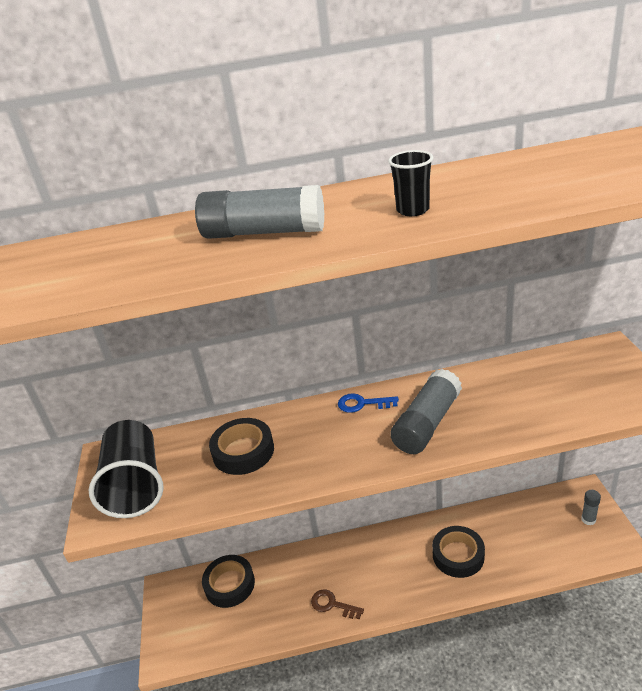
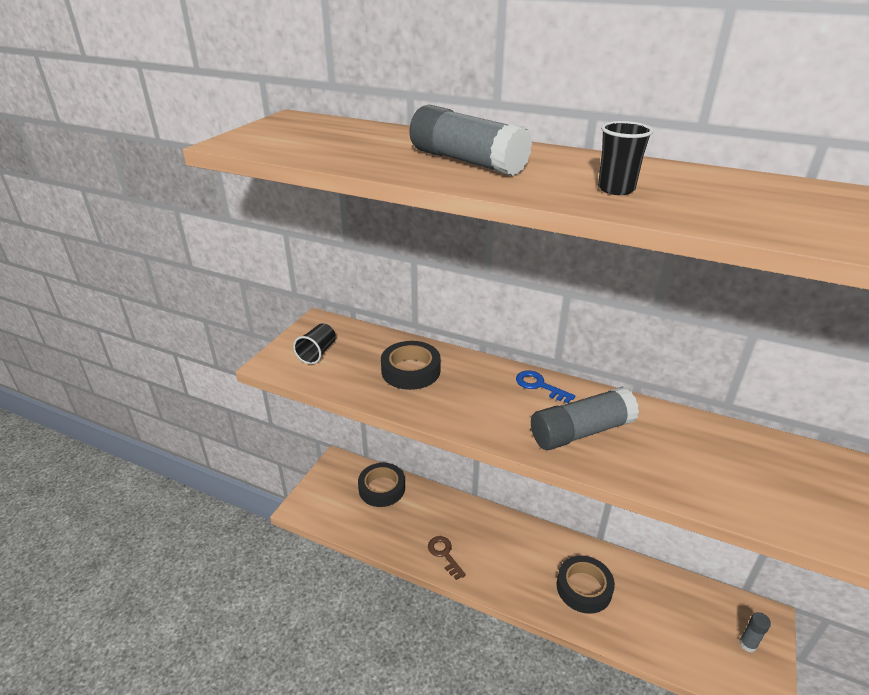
camera: 30 degrees right, 0 degrees up
(135, 485) = (317, 353): black cup -> black cup, size x0.52

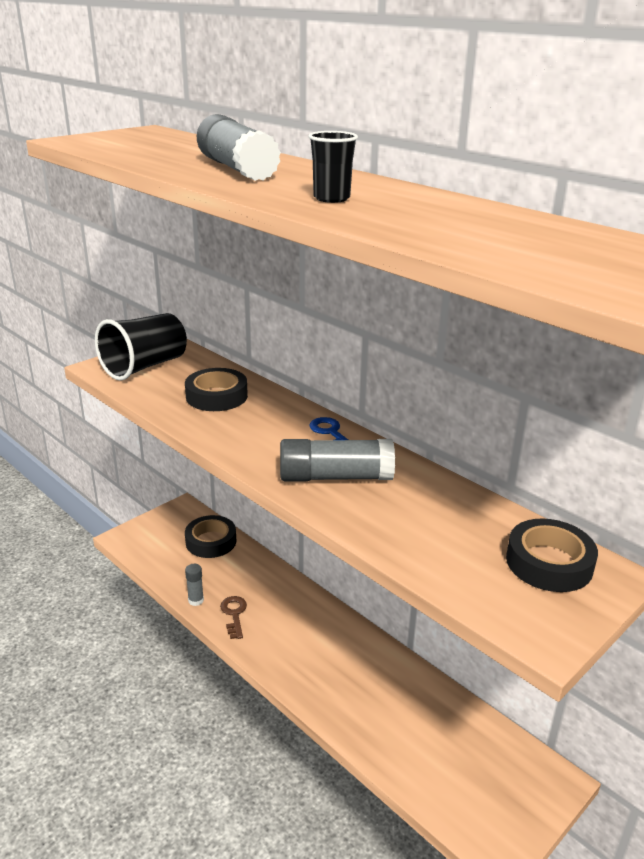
camera: 20 degrees right, 5 degrees down
(317, 353) = (145, 366): black cup -> black cup, size x1.92
(584, 588) = (359, 686): black tape -> black tape (549, 563)
(747, 644) = (512, 797): grey glue stick -> grey glue stick (196, 600)

